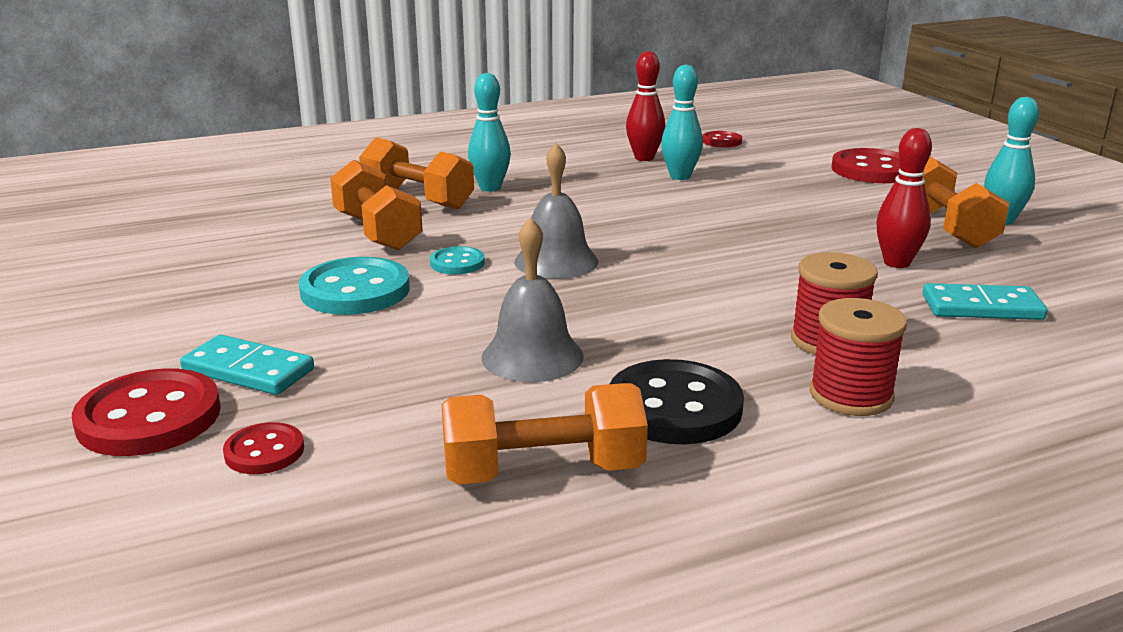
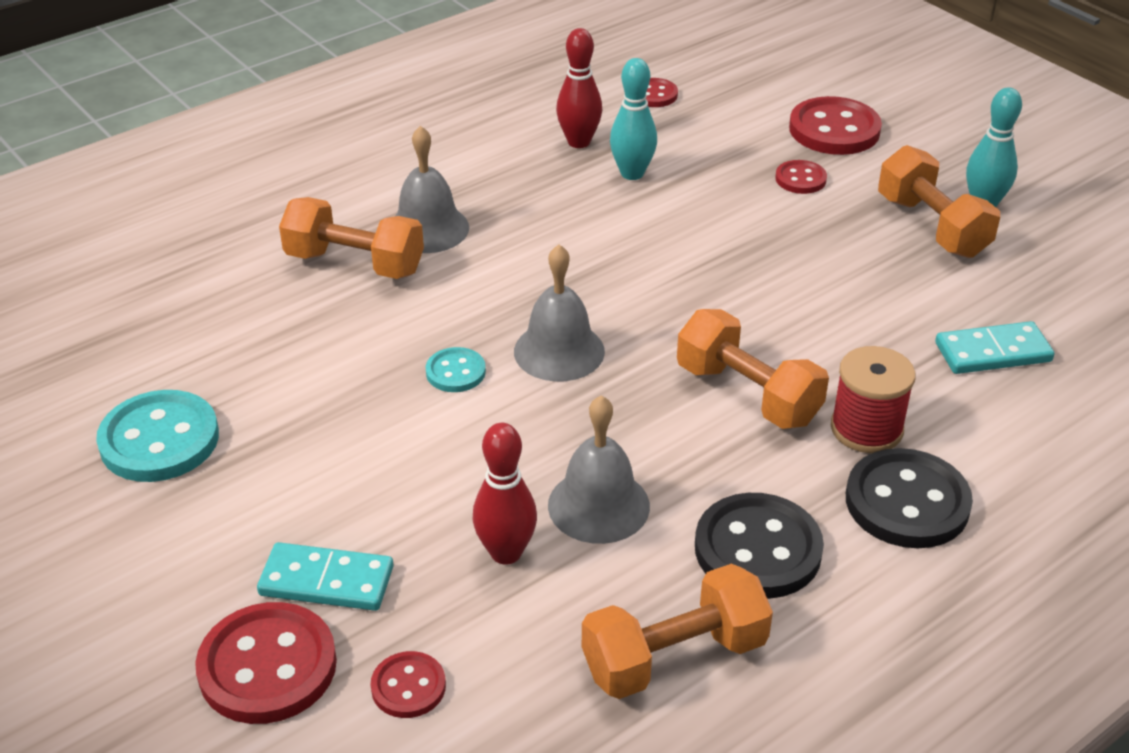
camera: 15 degrees left, 15 degrees up
(355, 290) = (369, 438): turquoise button -> turquoise button (159, 440)
(377, 232) = (340, 332): orange dumbbell -> orange dumbbell (748, 394)
(490, 188) = (428, 228): turquoise bowling pin -> grey bell
(829, 192) = (800, 179): none -> red button
(851, 395) = (907, 502): red spool -> black button
(896, 263) = (899, 295): red bowling pin -> red bowling pin (506, 553)

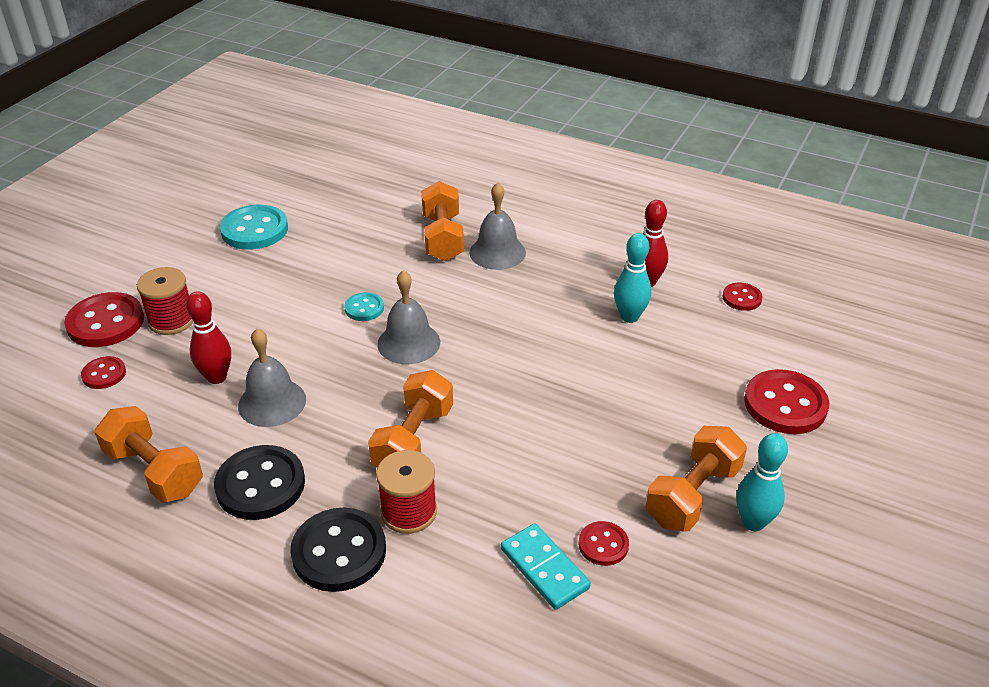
camera: 65 degrees right, 0 degrees up
(327, 581) = (171, 320): turquoise domino -> red spool
(800, 179) = (696, 402): red button -> red button (603, 545)

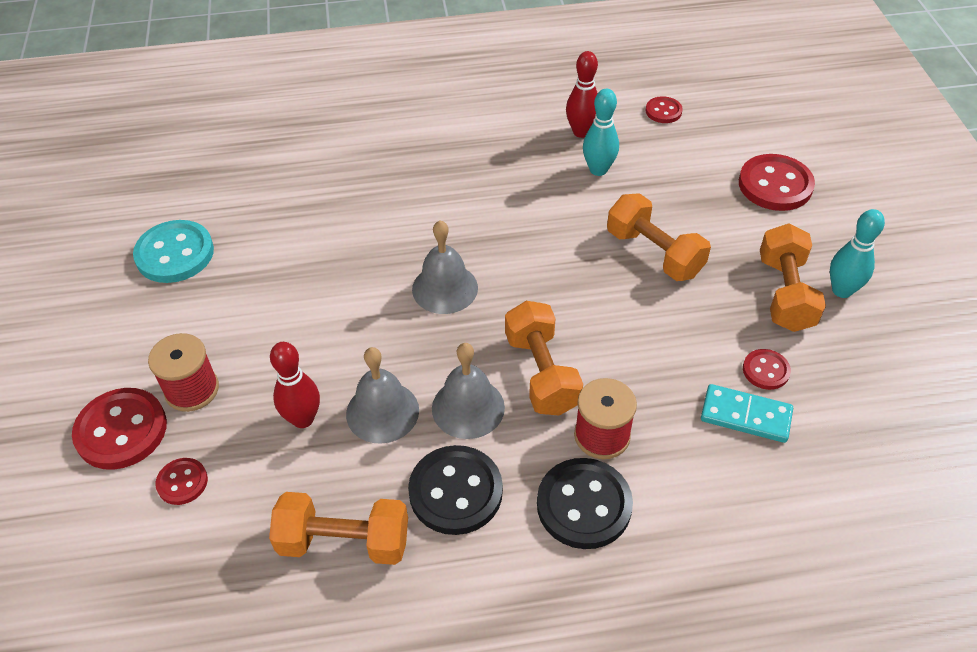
camera: 35 degrees left, 10 degrees up
(364, 308) = (370, 277): turquoise button -> none
(442, 238) = (370, 174): orange dumbbell -> orange dumbbell (654, 253)
(497, 252) = (433, 164): grey bell -> grey bell (468, 407)

